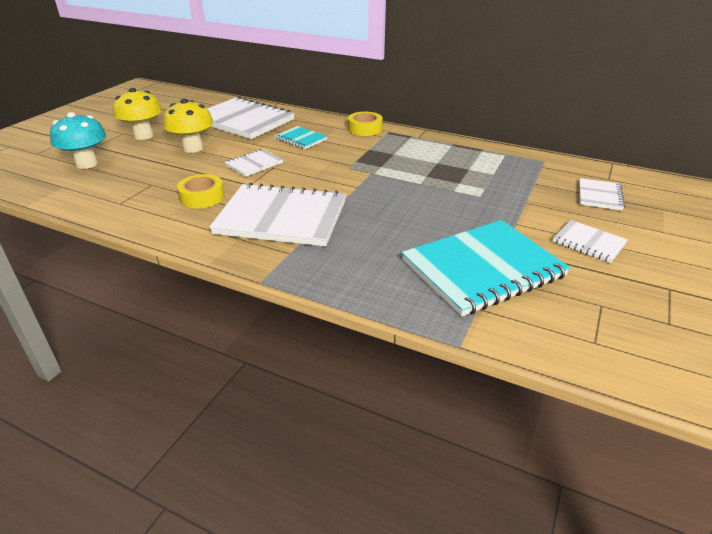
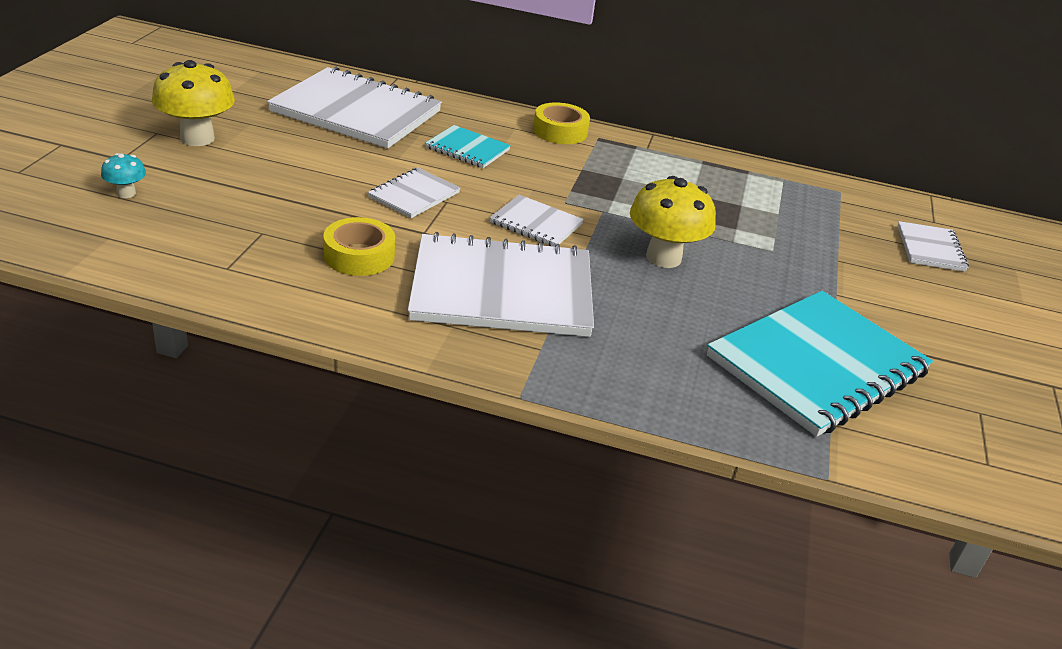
camera: 15 degrees left, 0 degrees up
(87, 164) = (126, 193): turquoise mushroom -> turquoise mushroom, size x0.49
(193, 148) = (297, 164): yellow mushroom -> yellow mushroom (663, 258)
(588, 243) = (938, 322): white notebook -> white notebook (536, 223)

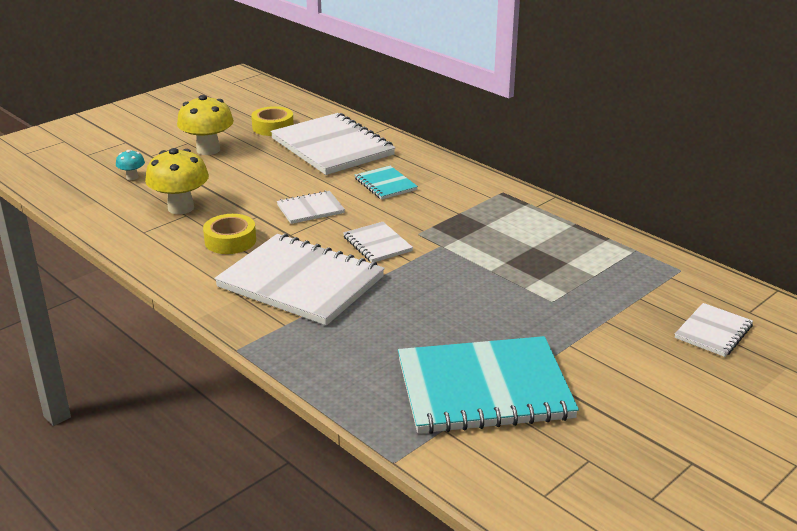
camera: 35 degrees right, 5 degrees down
(560, 131) = (475, 182): yellow tape -> yellow tape (273, 127)
(663, 258) = (450, 287): yellow mushroom -> yellow mushroom (181, 208)

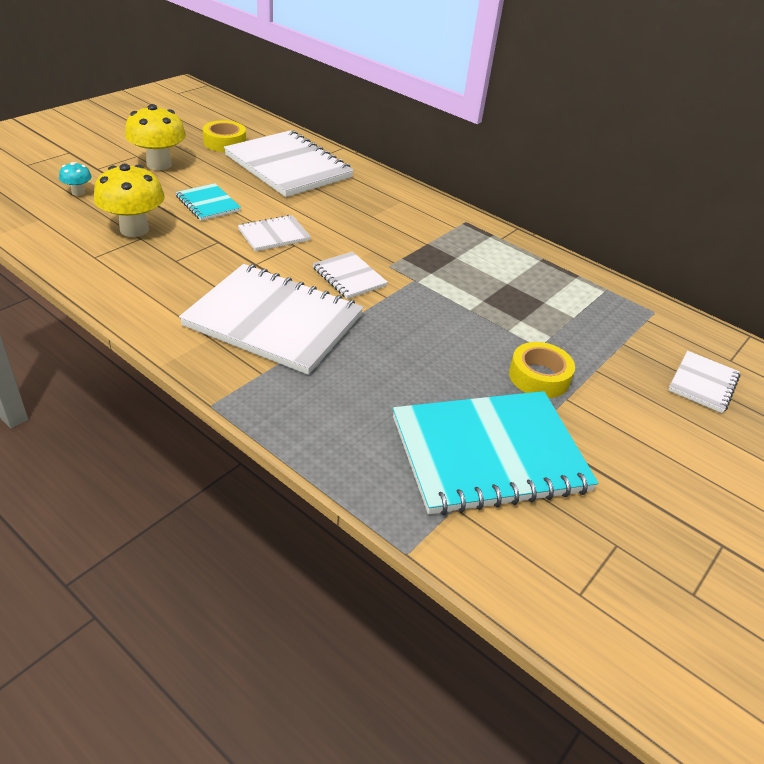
camera: 10 degrees left, 10 degrees up
(230, 241) = (192, 270): yellow tape -> yellow tape (539, 377)
(385, 184) = (348, 209): turquoise notebook -> turquoise notebook (208, 204)

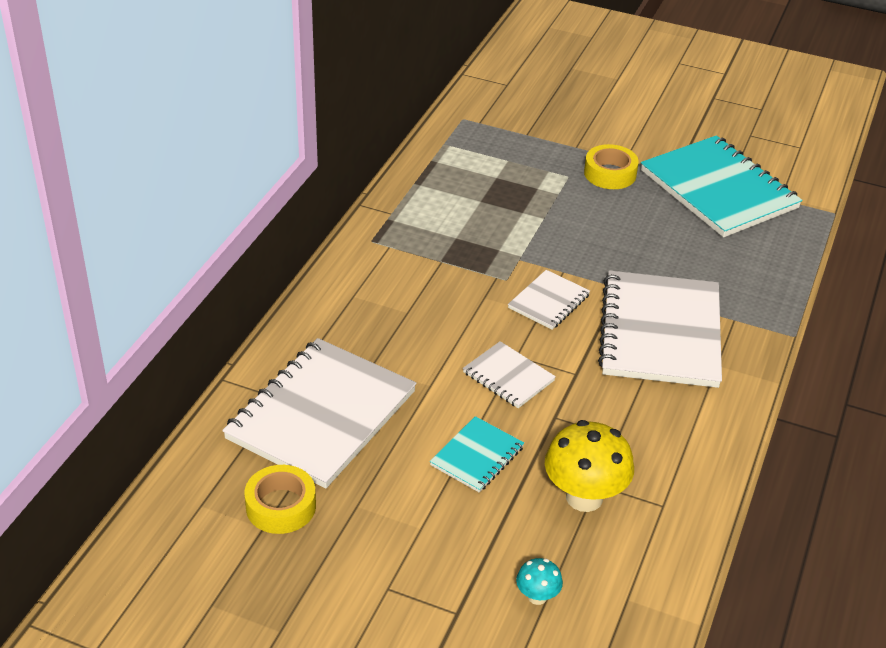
camera: 105 degrees left, 0 degrees up
(159, 164) = (400, 549): yellow mushroom -> none
(703, 383) = (550, 98): white notebook -> none

